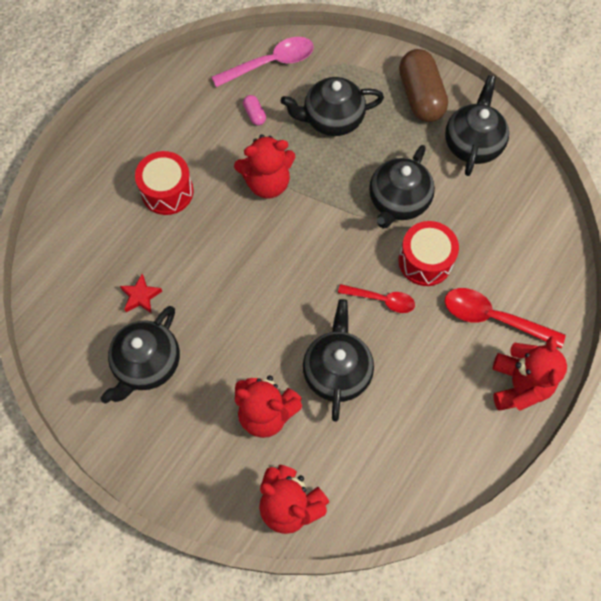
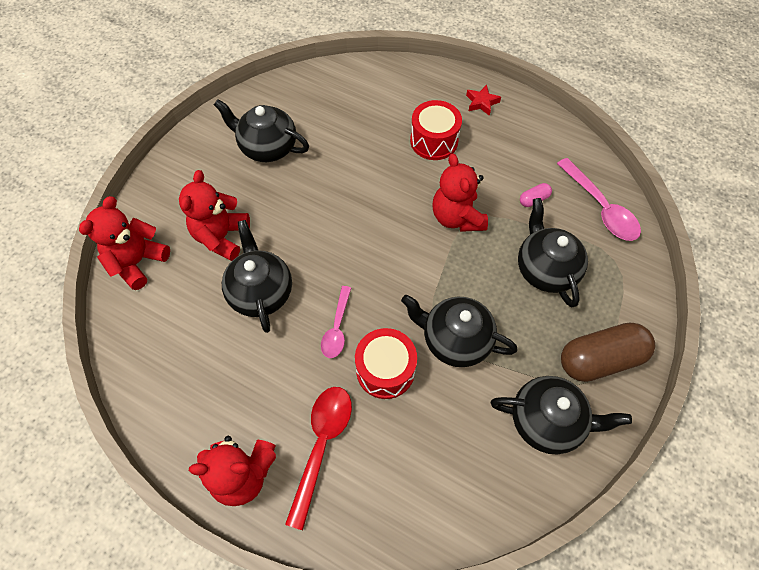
camera: 85 degrees right, 5 degrees down
(141, 296) = (329, 135): red star -> red star (481, 103)
(337, 371) = (261, 291): black teapot -> black teapot turned 105 degrees counterclockwise
(381, 300) = (337, 328): red spoon -> pink spoon

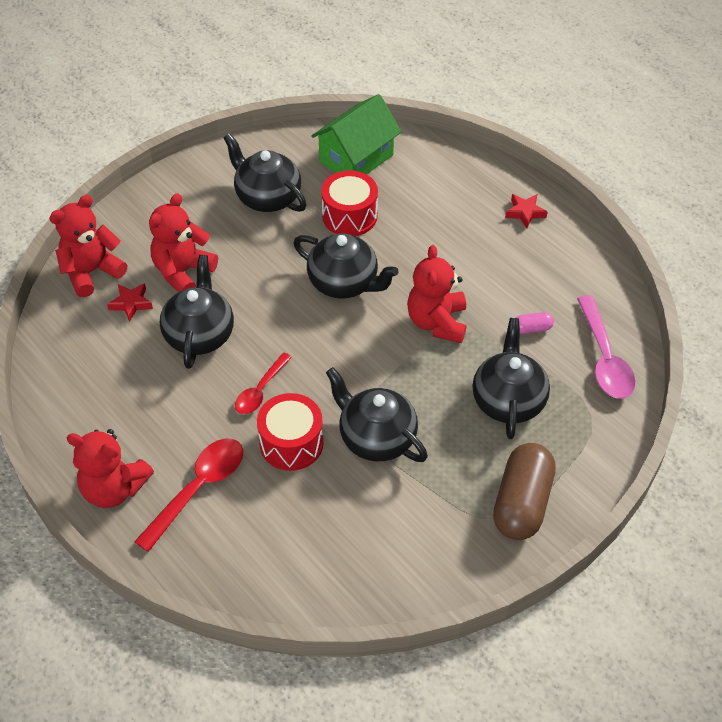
camera: 20 degrees right, 10 degrees down
(186, 281) = (131, 303): none -> red star
(327, 93) = (356, 158): none -> green house
(337, 328) = (260, 390): pink spoon -> red spoon
(434, 141) = (450, 238): red drum -> red drum (349, 216)
(547, 421) = (435, 540): black teapot -> black teapot (344, 283)
(600, 359) = (522, 503): brown capsule -> brown capsule turned 75 degrees counterclockwise

